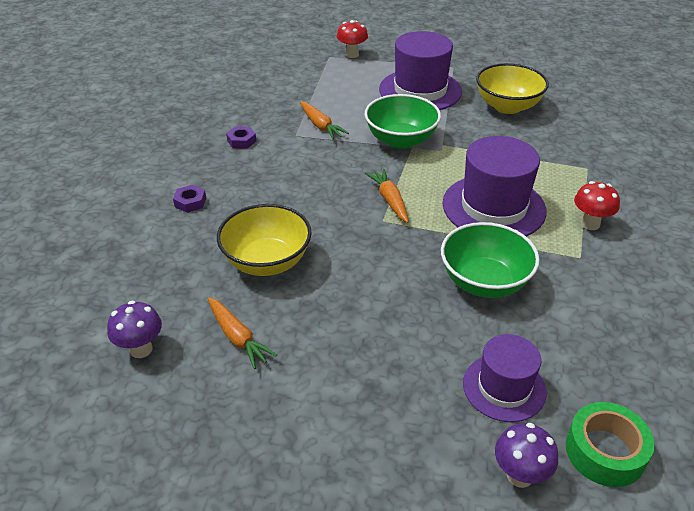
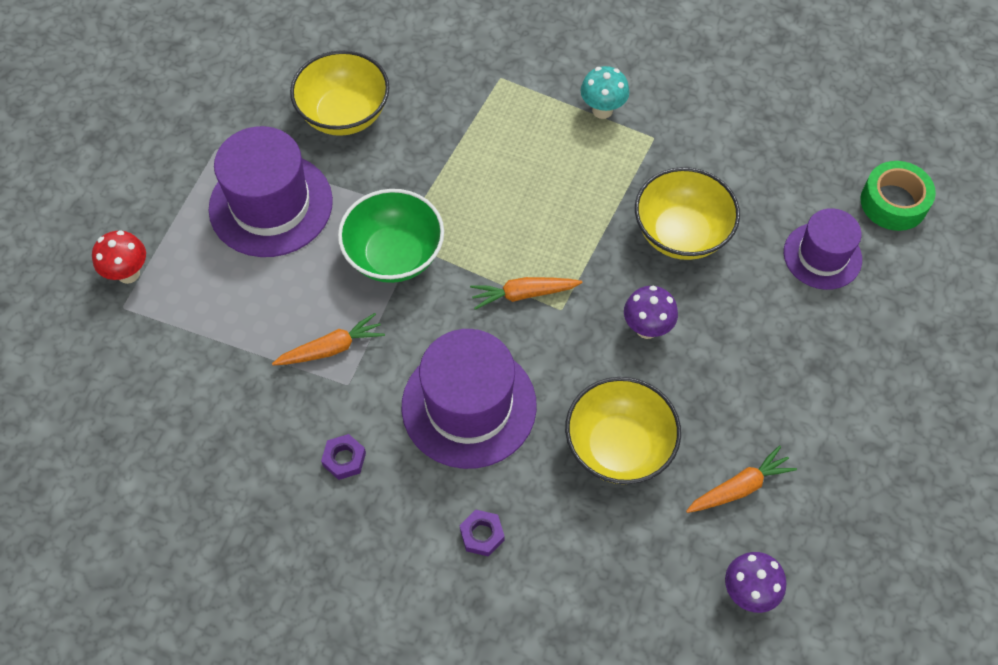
camera: 80 degrees left, 20 degrees up
(484, 282) = (681, 234): green bowl -> yellow bowl
(493, 207) = (557, 190): purple hat -> purple hat (469, 405)
(519, 475) = (915, 271): purple mushroom -> purple mushroom (647, 328)
(590, 224) = (602, 110): red mushroom -> turquoise mushroom

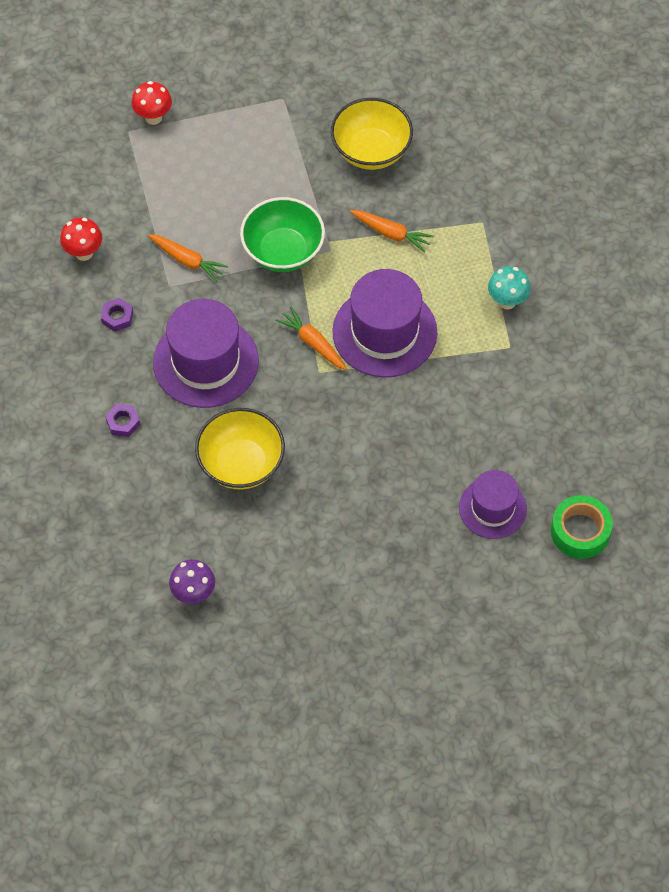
camera: 55 degrees right, 0 degrees up
(234, 443) = (84, 253): none -> red mushroom
(271, 205) = (265, 158): purple hat -> purple hat (384, 332)
(647, 328) = (344, 431): purple mushroom -> none
(681, 234) = (439, 409): yellow bowl -> none
(739, 487) = (265, 550): orange carrot -> orange carrot (391, 233)

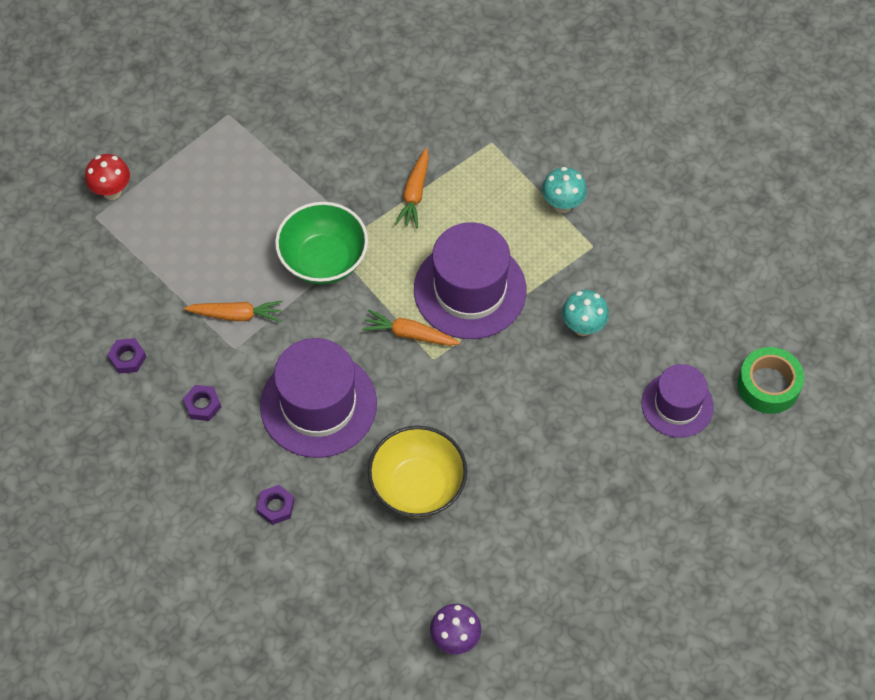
camera: 30 degrees left, 0 degrees up
(84, 253) = (127, 358): red mushroom -> purple nut
(371, 151) = (345, 125): yellow bowl -> none
(391, 233) = (415, 193): orange carrot -> orange carrot turned 105 degrees clockwise
(457, 407) = (583, 327): none -> turquoise mushroom

